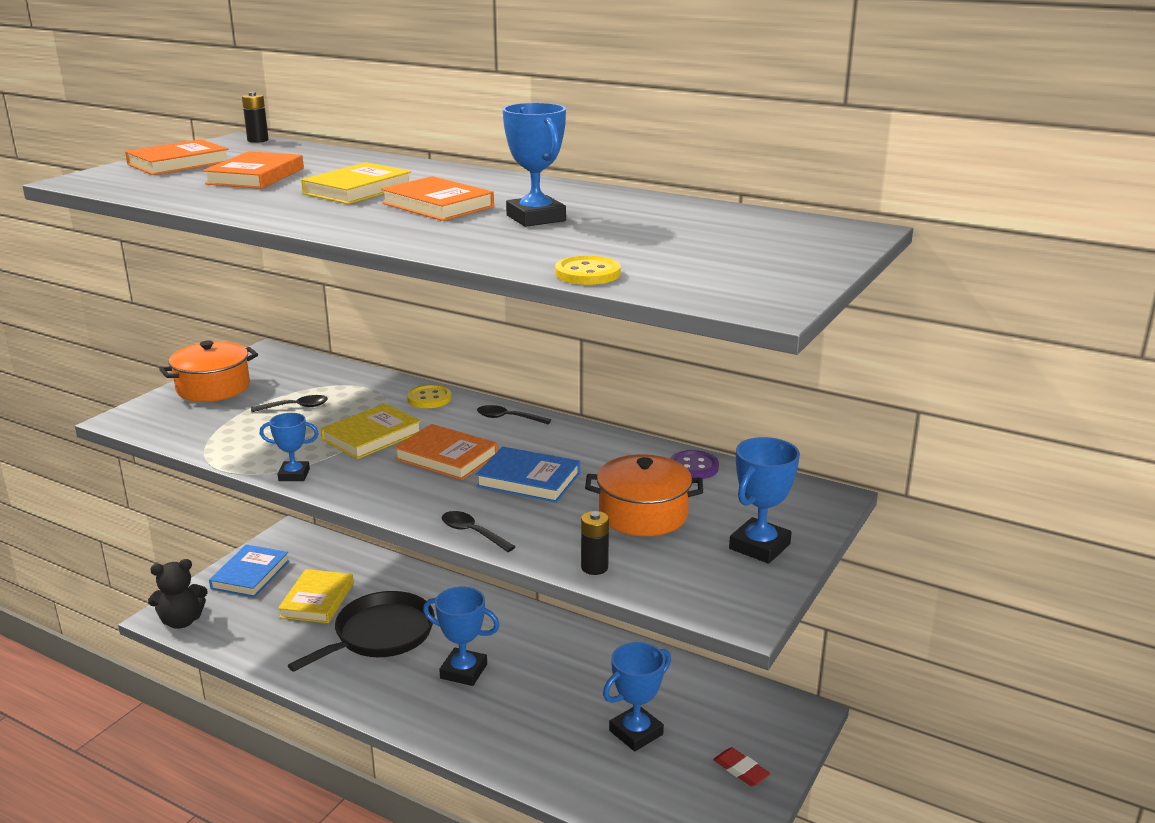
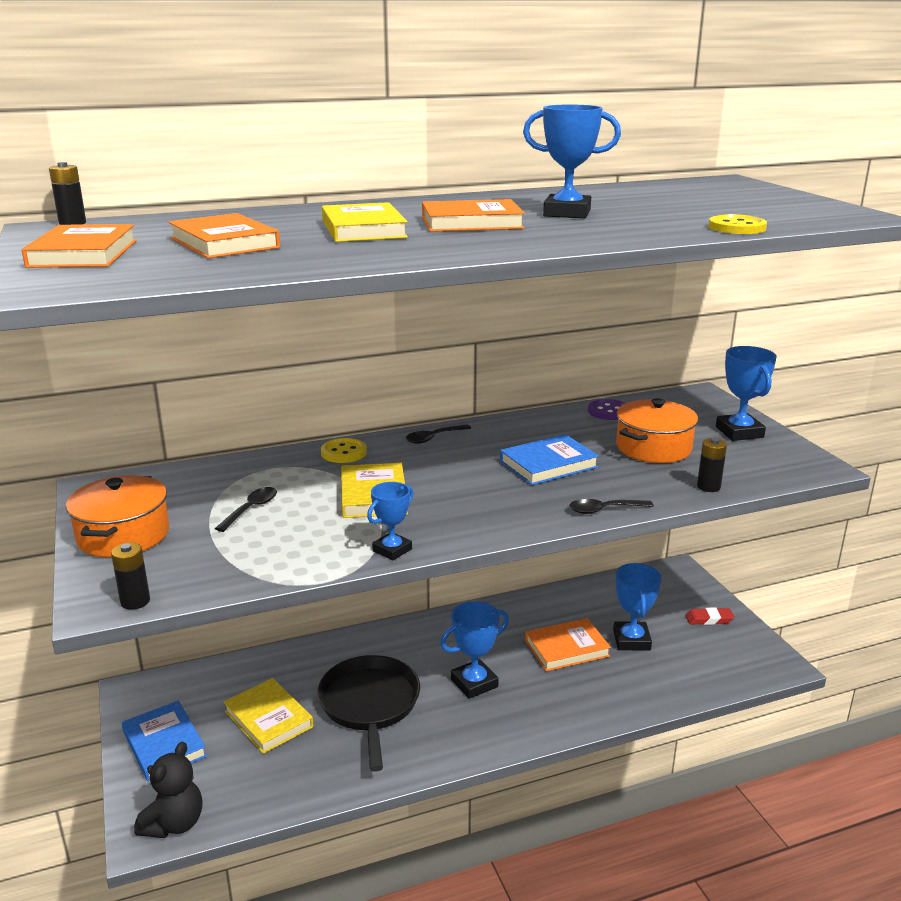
camera: 50 degrees left, 0 degrees up
(136, 427) = (135, 601): none -> black battery
(446, 457) = (463, 479): orange book -> orange book (566, 648)

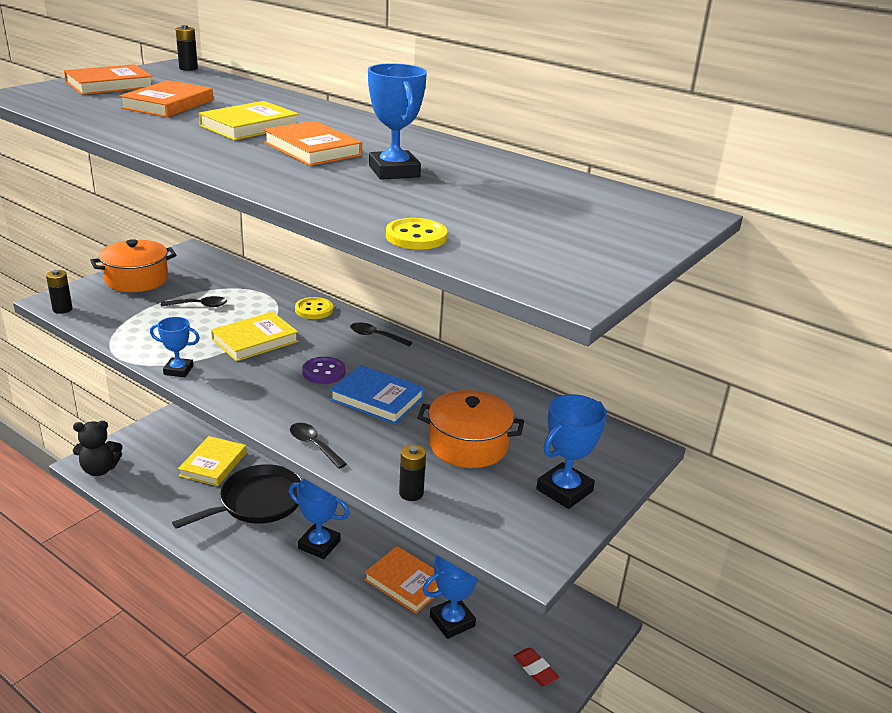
camera: 55 degrees right, 5 degrees up
(164, 744) = (164, 434): blue book -> none
(608, 411) = (525, 403): purple button -> purple button (324, 372)

